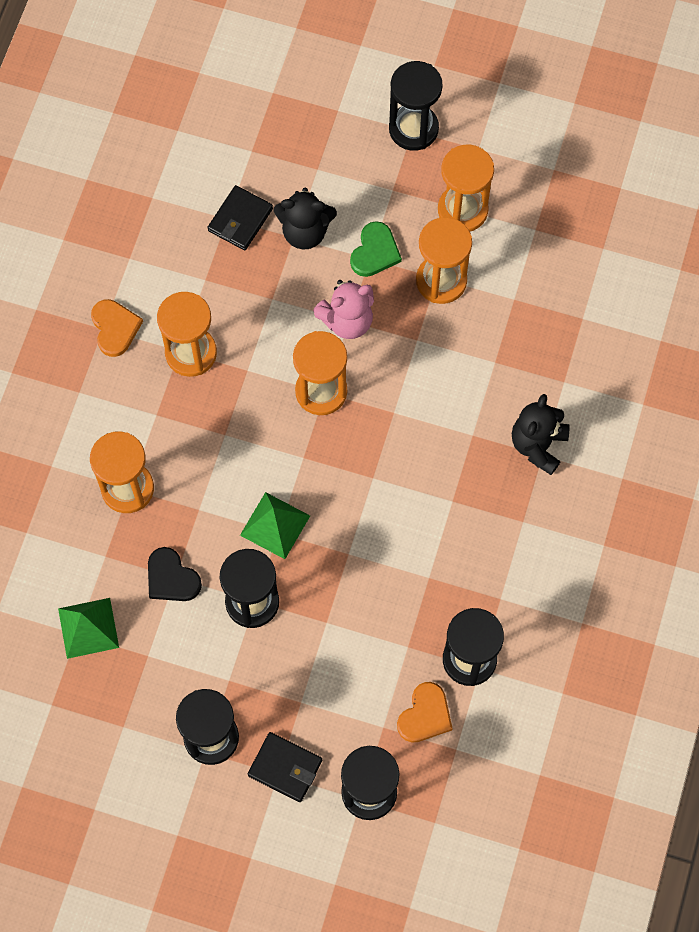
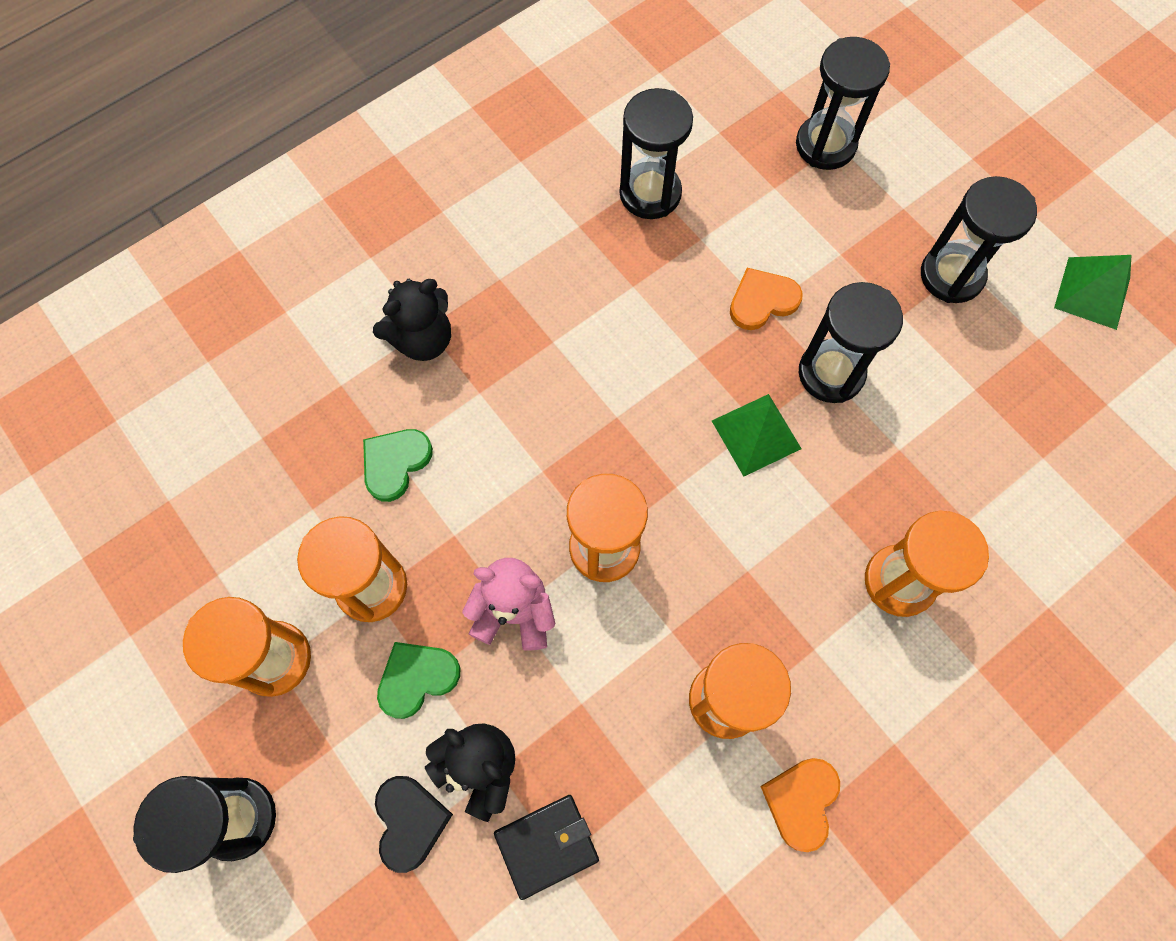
camera: 145 degrees left, 0 degrees up
(88, 627) = (1027, 456): green pyramid -> green pyramid (1092, 293)
(171, 578) = (904, 451): black heart -> black heart (409, 822)
(285, 768) = (893, 208): black wallet -> none
(425, 715) = (727, 174): orange heart -> orange heart (762, 301)
(488, 357) = (395, 463): none -> green heart

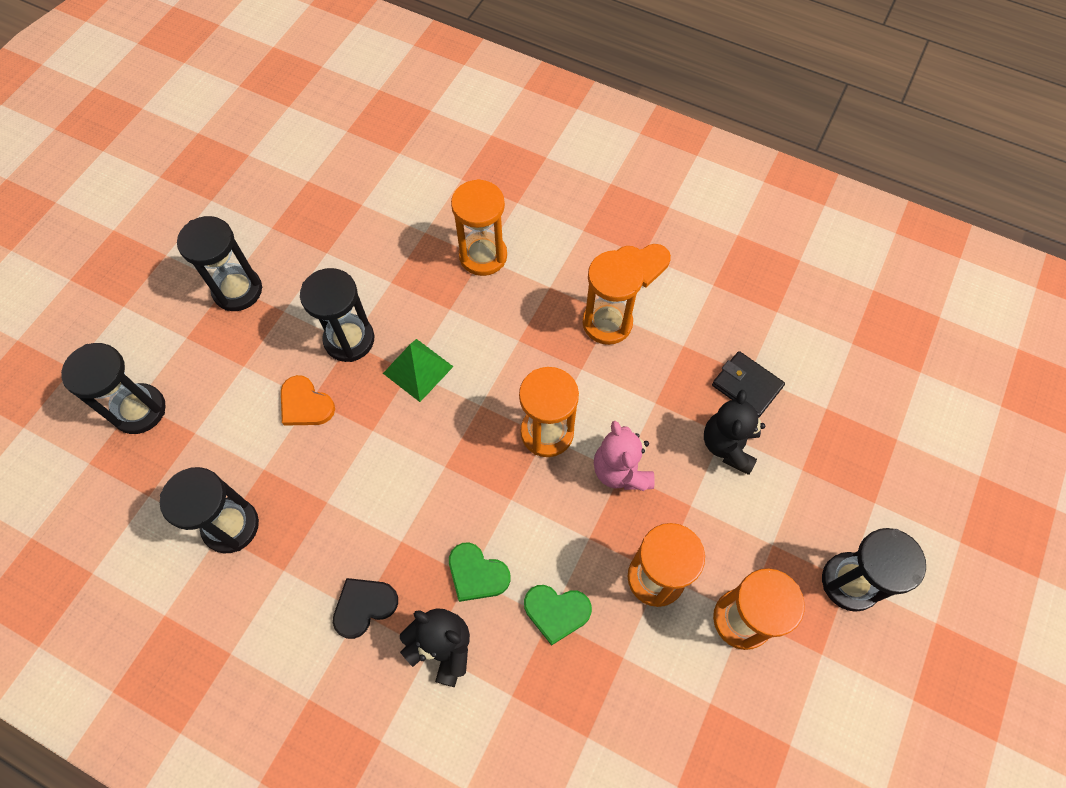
camera: 115 degrees left, 5 degrees down
(409, 822) = (783, 471): black heart -> black heart (364, 606)
(417, 678) = (698, 512): green heart -> green heart (477, 574)
(1092, 293) = (223, 207): green pyramid -> none

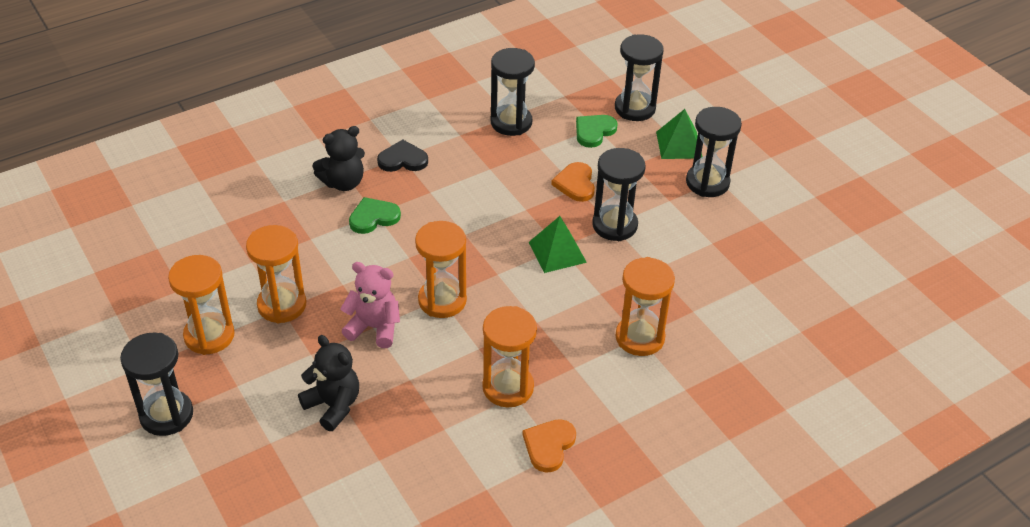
camera: 120 degrees right, 20 degrees down
(186, 340) = (679, 145): none -> green pyramid
(305, 404) = (575, 184): orange heart -> orange heart turned 75 degrees counterclockwise
(364, 606) = (403, 160): black heart -> black heart turned 90 degrees counterclockwise
(556, 612) = (311, 244): green heart -> green heart (594, 131)
(746, 386) = (370, 450): black wallet -> none

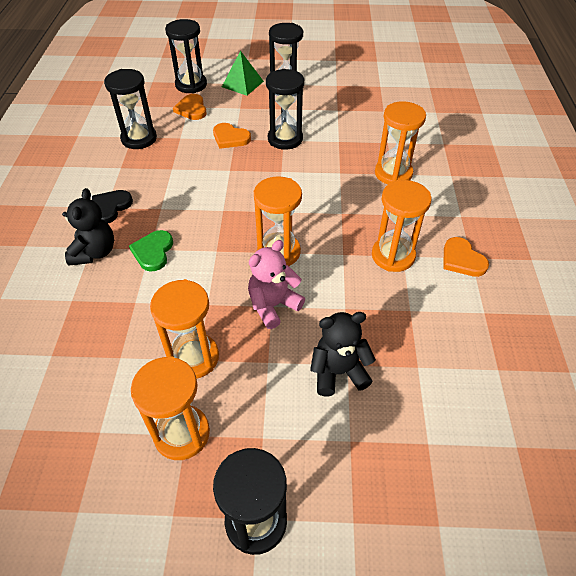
camera: 55 degrees left, 5 degrees up
(557, 252) = (285, 174): green pyramid -> none
(594, 131) = (192, 109): green heart -> orange heart

